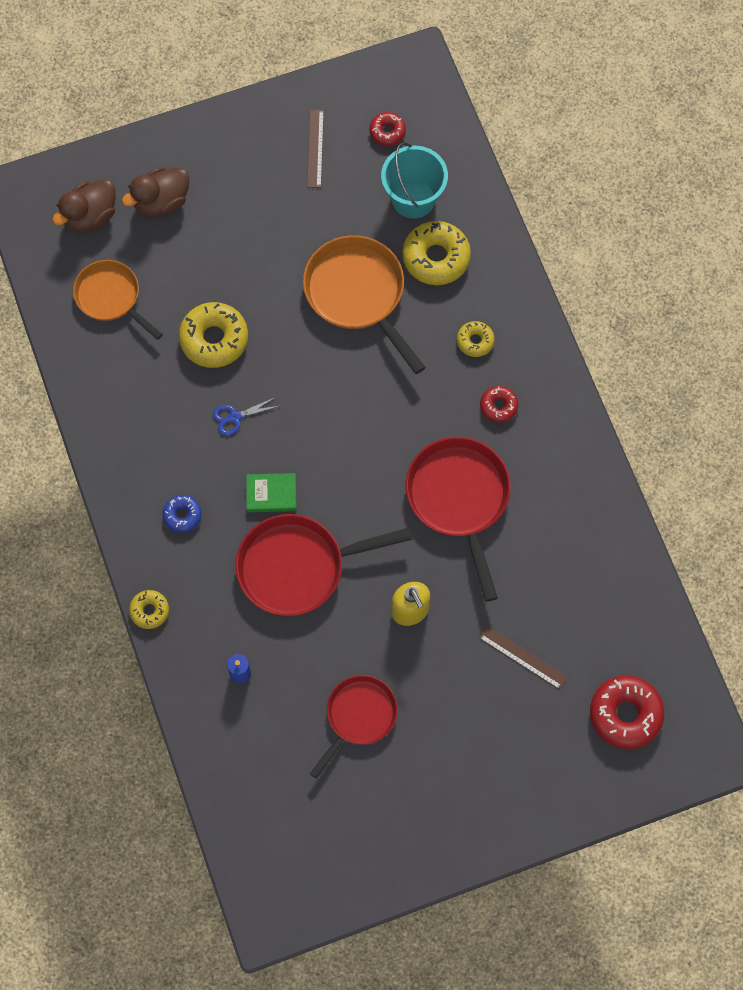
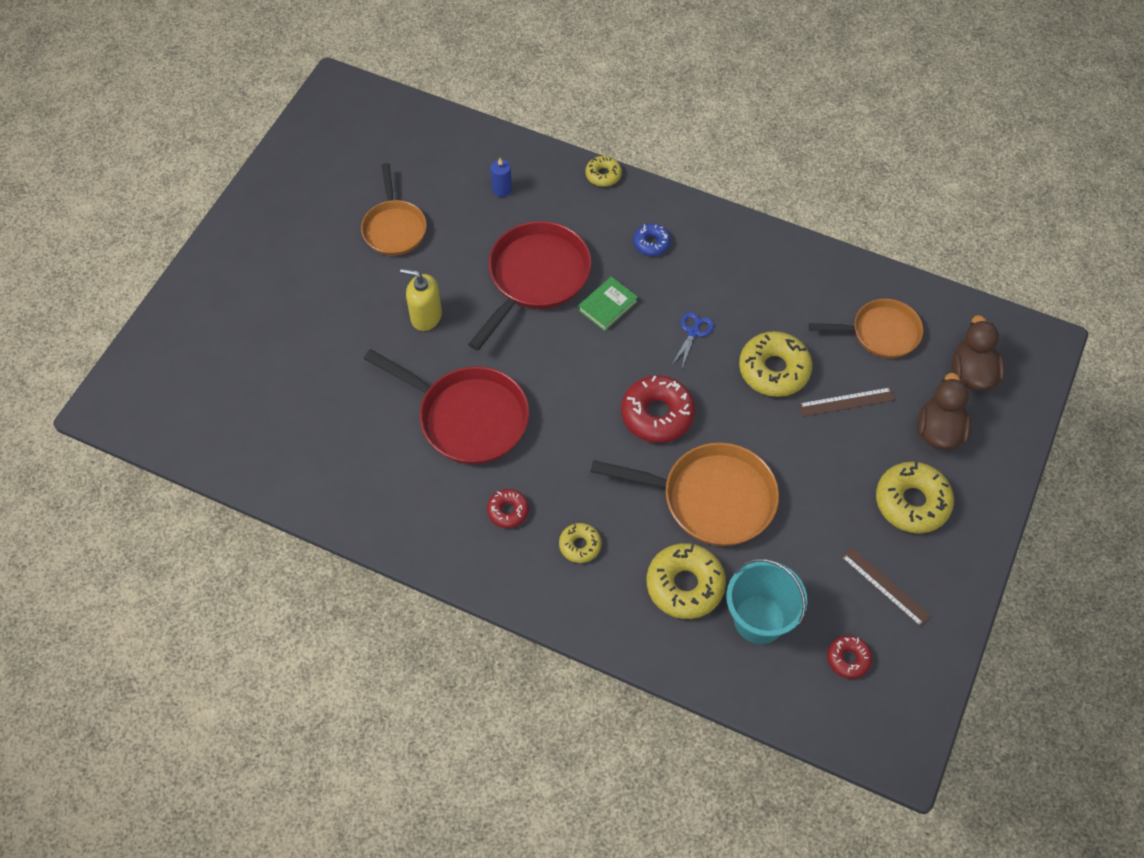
camera: 135 degrees right, 10 degrees down
(236, 178) = (912, 502): none -> yellow donut
(358, 716) = (394, 228): red pan -> orange pan
(523, 657) = (312, 353): brown ruler -> brown ruler (846, 402)
(625, 714) = (198, 378): red donut -> red donut (657, 414)

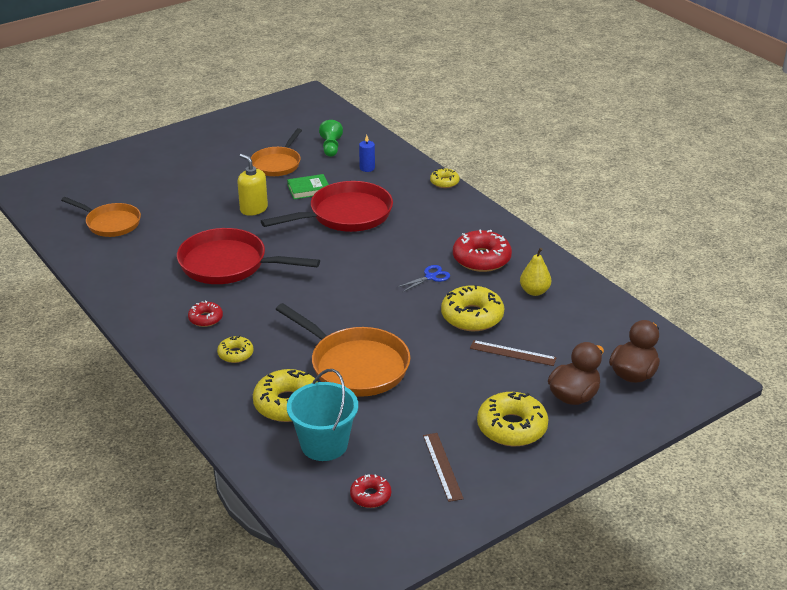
camera: 30 degrees right, 25 degrees down
(434, 172) = (331, 147): none -> green pawn
(467, 417) = (228, 264): red pan -> red pan turned 135 degrees clockwise
(607, 306) = (381, 244): green book -> green book (308, 189)
(651, 243) = (445, 224): blue donut -> none
(657, 414) = (360, 309): red donut -> red donut (481, 259)
(808, 303) = (534, 291): none -> yellow pear
(880, 333) = (577, 326): orange pan -> orange pan (110, 223)

